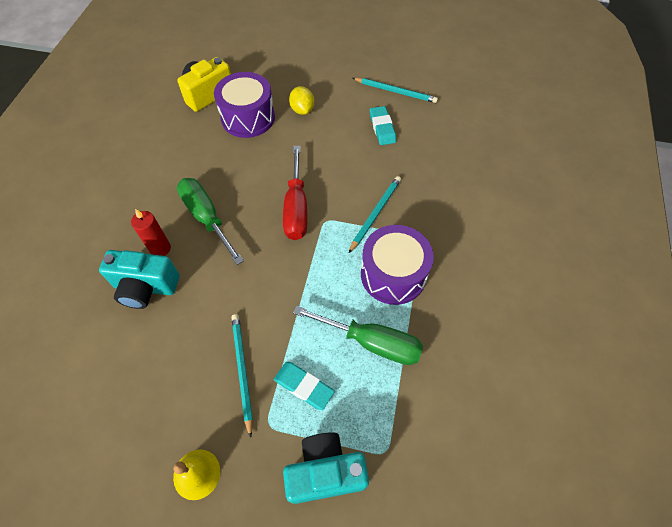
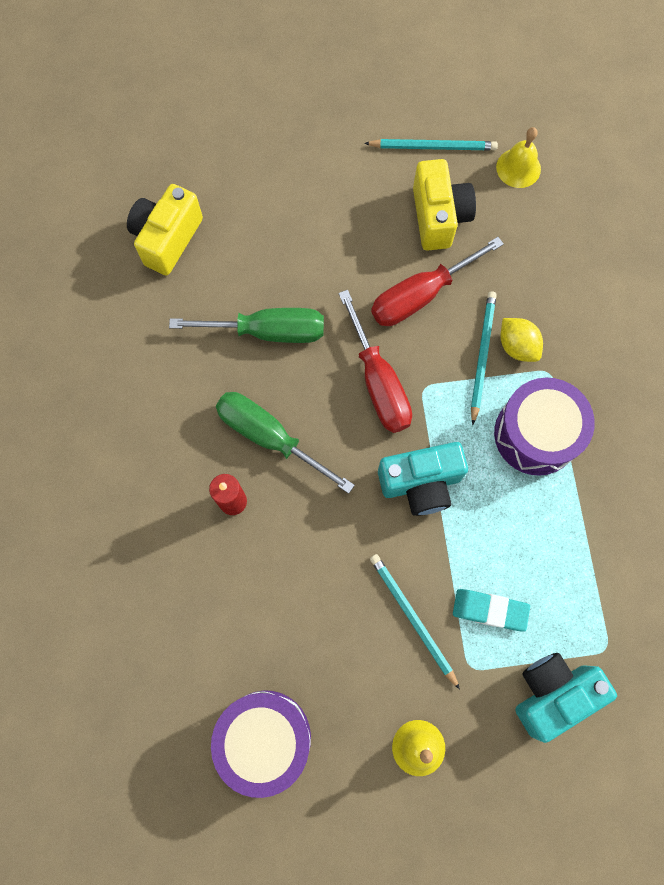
camera: 20 degrees left, 15 degrees up
(146, 287) = (243, 559): turquoise camera -> turquoise camera (421, 483)
(248, 118) = (246, 260): purple drum -> purple drum (265, 738)
(302, 110) = (316, 222): yellow lemon -> yellow lemon (517, 346)
(349, 167) = (420, 295): none -> red screwdriver
(372, 342) = (544, 530): green screwdriver -> green screwdriver (268, 331)
(382, 128) = (439, 217): turquoise eraser -> yellow camera
(447, 116) = (518, 168): none -> yellow bell

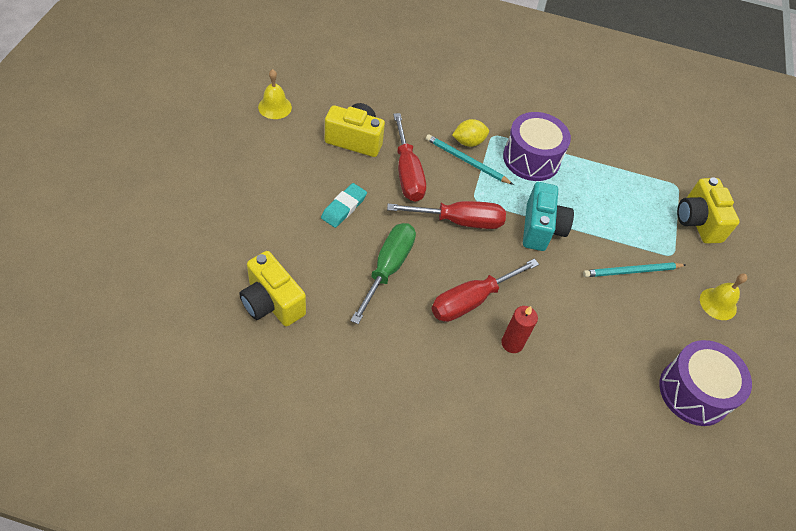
camera: 75 degrees left, 20 degrees down
(269, 437) = (471, 300): green screwdriver -> red screwdriver
(433, 147) = (301, 121): turquoise pencil -> none
(490, 610) = (638, 229): turquoise eraser -> turquoise eraser (344, 207)
(518, 168) = (344, 88): yellow bell -> yellow bell (275, 107)
(552, 693) = (697, 221): turquoise camera -> yellow camera

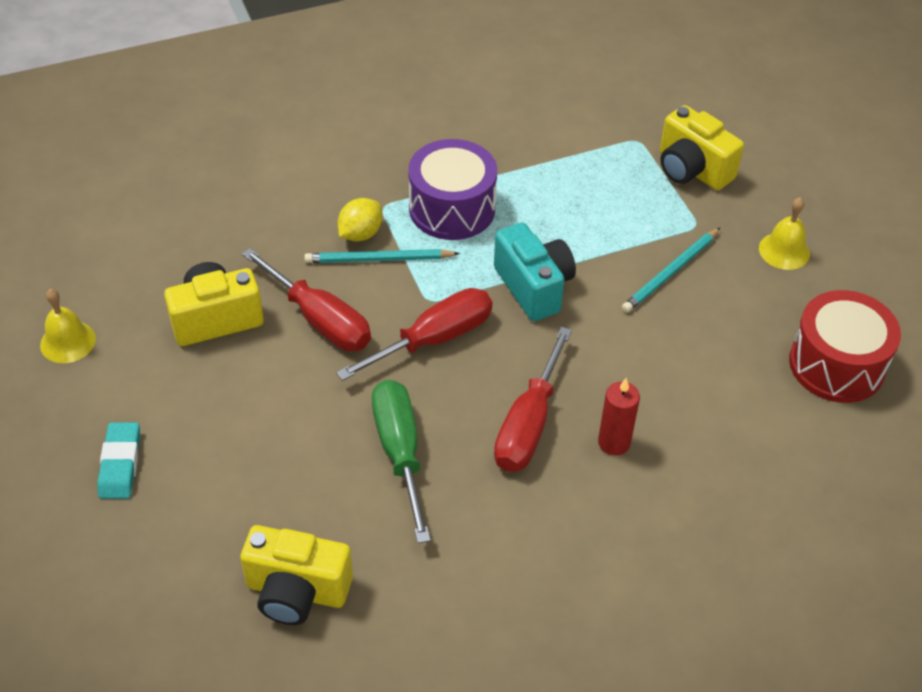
camera: 30 degrees left, 5 degrees down
(344, 207) = (279, 414): turquoise eraser -> turquoise eraser (120, 464)
(694, 392) = (836, 364): purple drum -> red drum

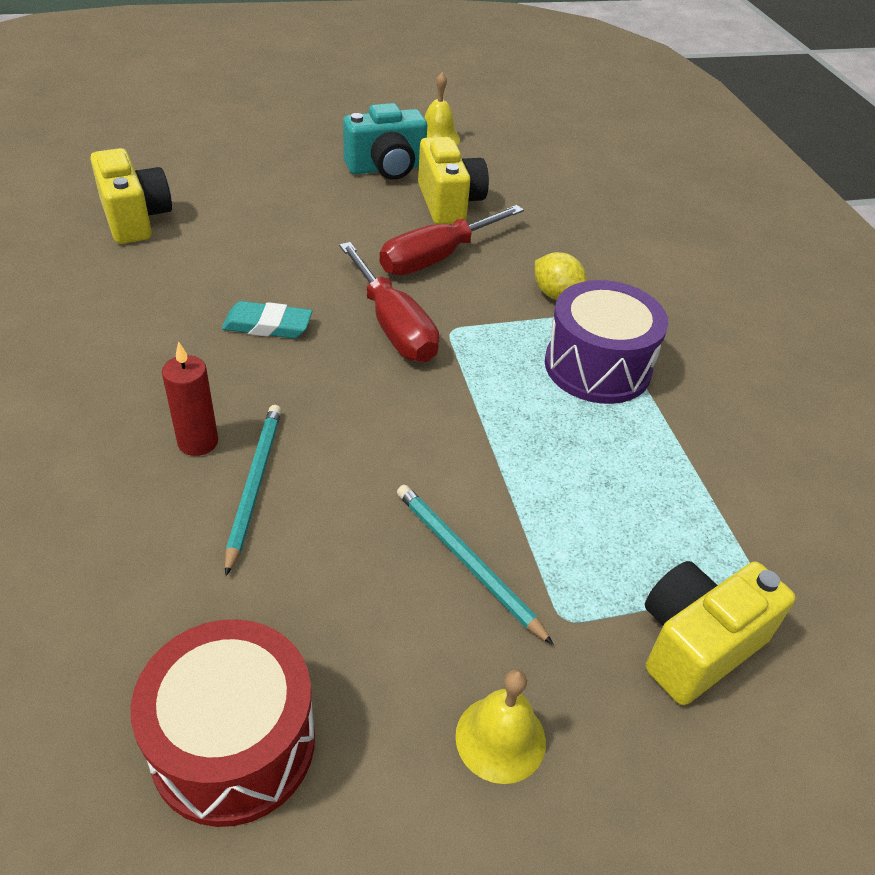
camera: 95 degrees right, 5 degrees down
(120, 464) = (303, 153): turquoise eraser -> turquoise eraser (267, 325)
(297, 591) = (135, 219): yellow camera -> yellow camera turned 135 degrees clockwise
(378, 259) = (517, 303): turquoise pencil -> turquoise pencil (254, 485)
(400, 452) = (254, 287): green screwdriver -> none
(528, 424) = (252, 377): red screwdriver -> none
(534, 287) = (459, 415): turquoise camera -> turquoise camera (386, 168)

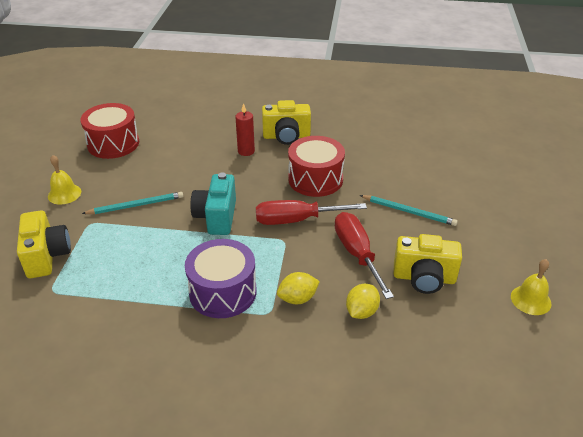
camera: 115 degrees right, 5 degrees down
(135, 219) = (426, 150): yellow camera -> yellow camera (286, 136)
(254, 485) = (213, 161): turquoise pencil -> turquoise pencil (409, 212)
(267, 325) = (315, 179): turquoise eraser -> red drum
(386, 168) = (478, 258): turquoise camera -> turquoise camera (216, 217)
(539, 242) = (361, 311): none -> yellow lemon

